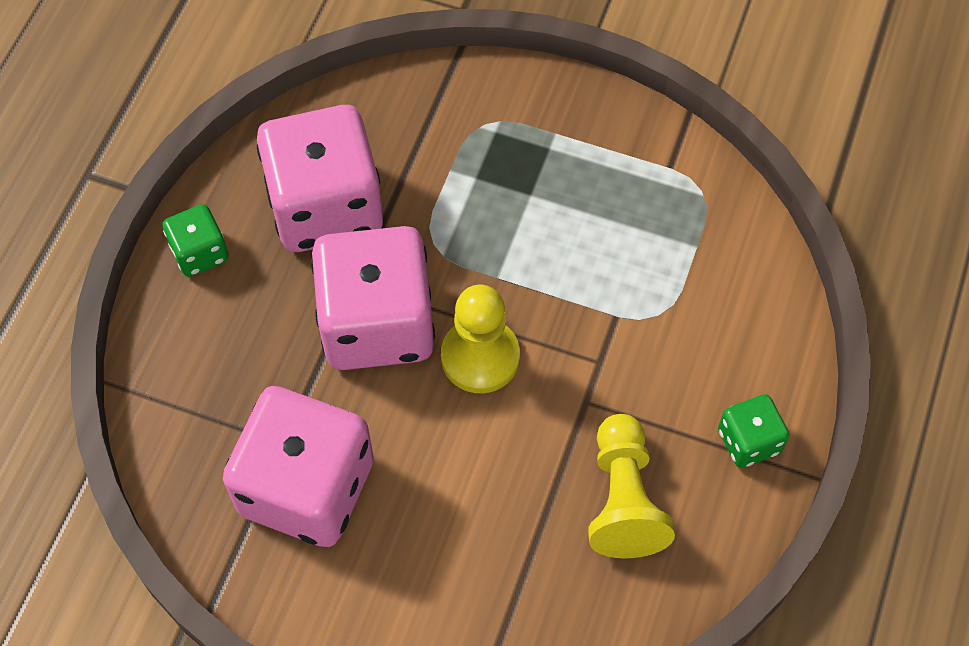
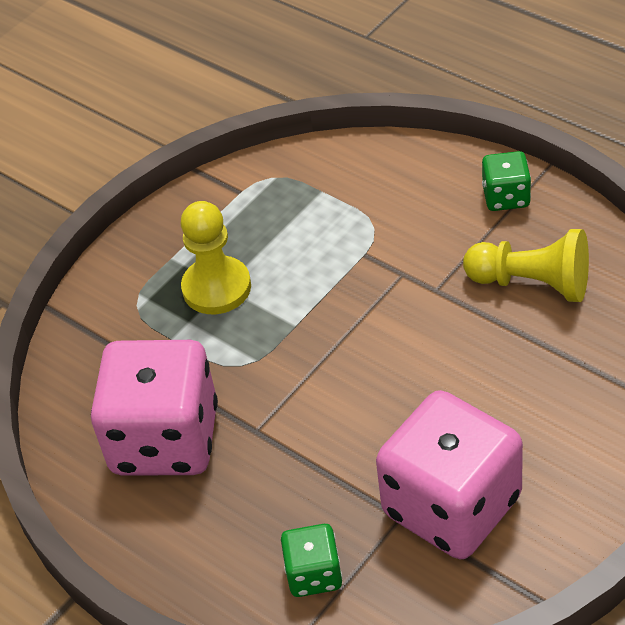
camera: 65 degrees left, 15 degrees down
(200, 253) = (168, 553): green dice -> green dice (314, 574)
(377, 323) = (305, 421): pink dice -> none
(480, 357) = (367, 352): yellow pawn -> yellow pawn (216, 288)

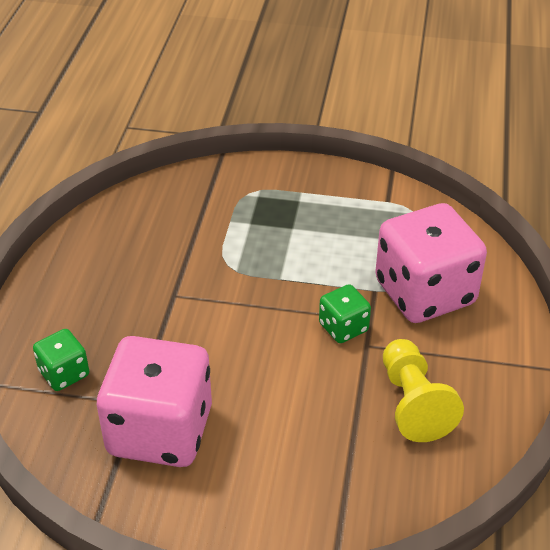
camera: 55 degrees right, 5 degrees down
(165, 439) = (142, 252): pink dice -> pink dice (424, 293)
(216, 288) = (289, 225): yellow pawn -> none
(506, 197) = (496, 353): green dice -> green dice (343, 327)

